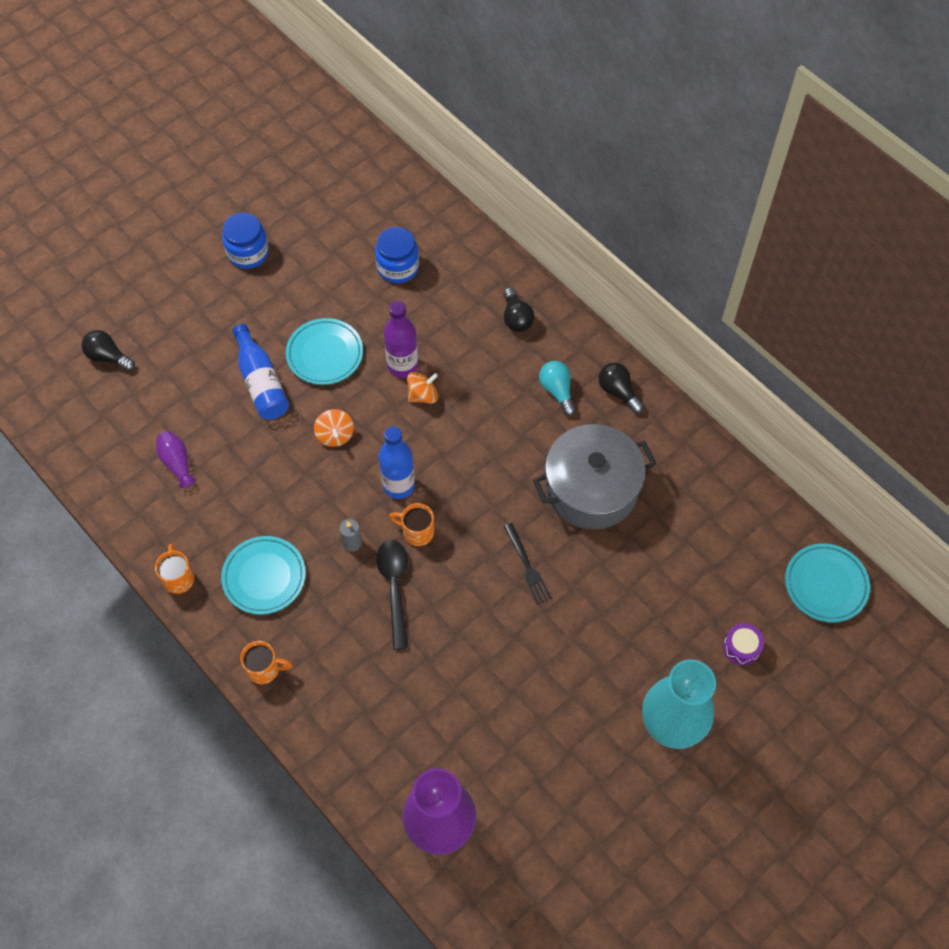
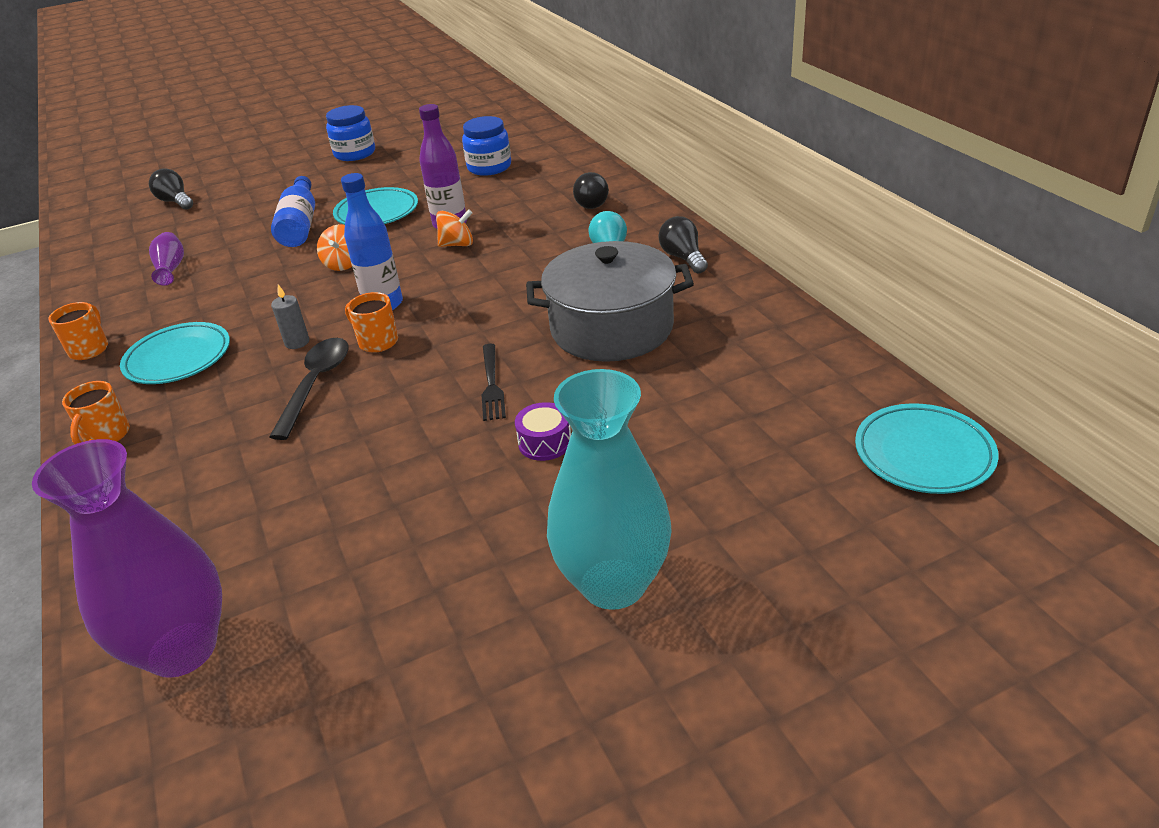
camera: 20 degrees right, 25 degrees down
(265, 669) = (106, 436): orange mug -> orange mug turned 75 degrees clockwise
(741, 647) = (764, 506): purple drum -> purple drum (545, 442)

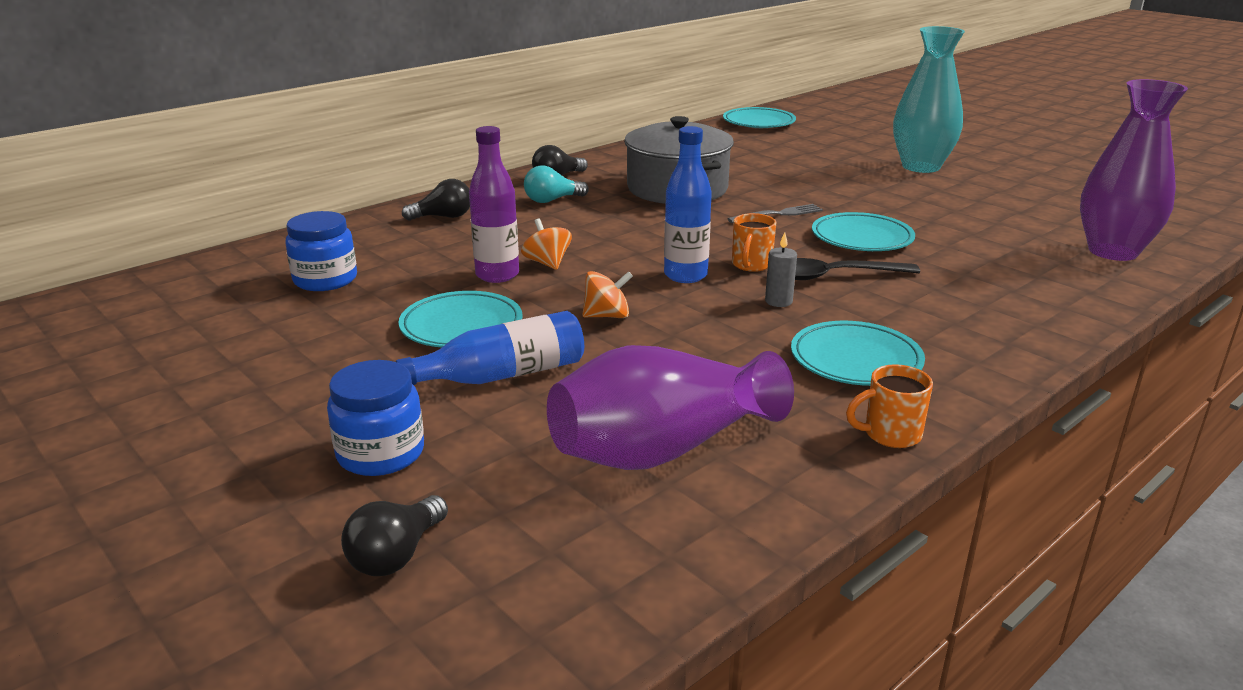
camera: 110 degrees left, 10 degrees down
(106, 436) = (1000, 354): orange mug -> none
(171, 269) = (663, 449): purple vase -> purple vase, size x2.23
(355, 153) = (216, 398): blue jar -> blue jar (381, 453)
(385, 428) = (862, 238): none -> turquoise plate
(492, 385) = (779, 214): black fork -> grey fork
(545, 442) = (827, 192): purple drum -> none

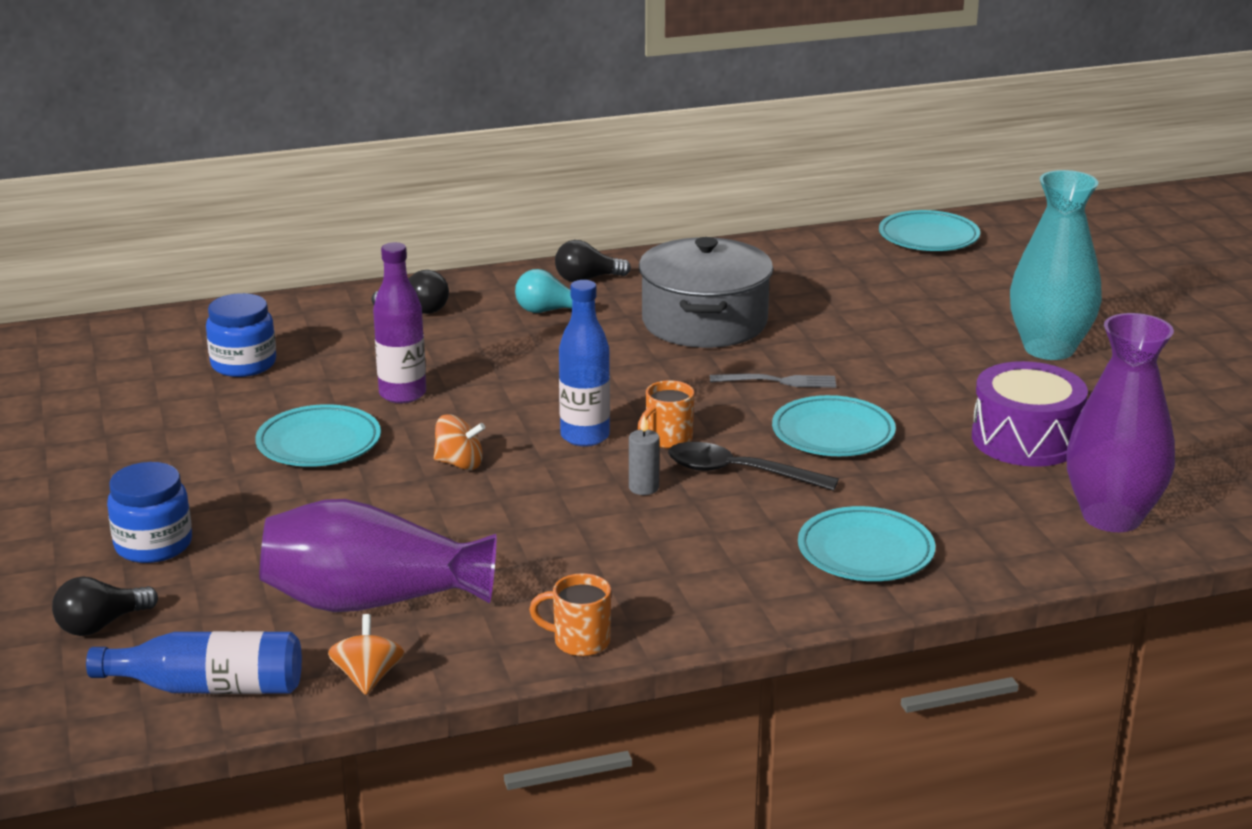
camera: 25 degrees right, 0 degrees up
(502, 375) = (308, 500): blue bottle -> blue bottle (209, 687)
(547, 263) = (463, 391): orange spinning top -> orange spinning top (368, 678)
(855, 360) = (640, 567): turquoise plate -> turquoise plate (865, 552)
(988, 218) = (1026, 439): none -> purple drum

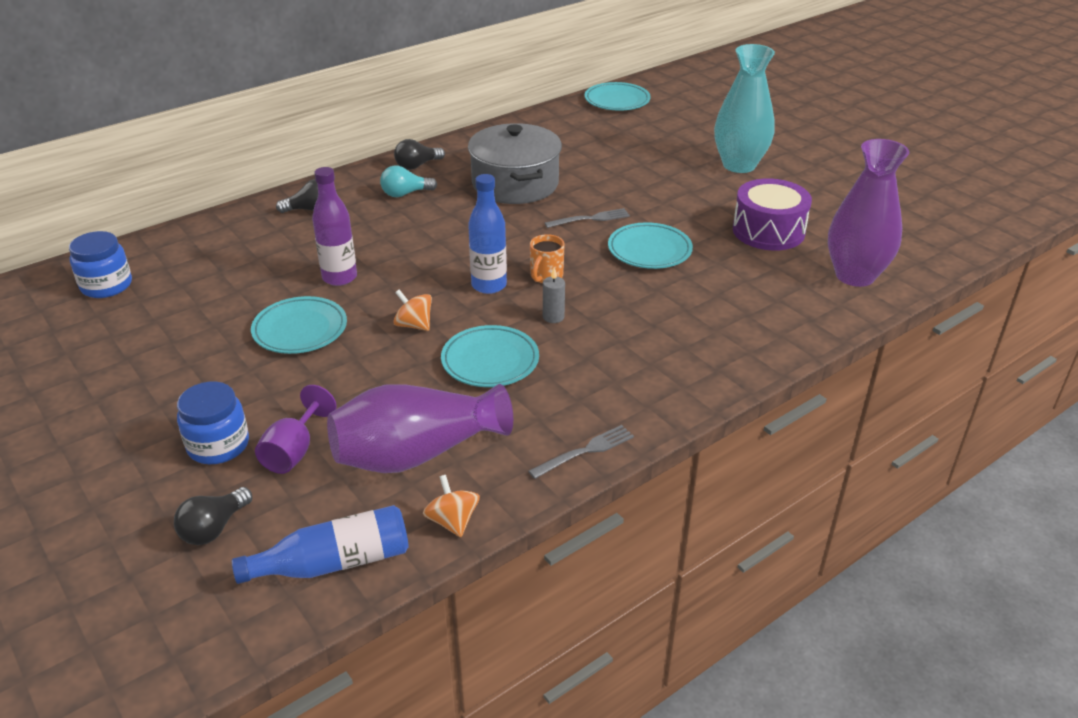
camera: 20 degrees left, 10 degrees up
(233, 568) = (294, 451): none -> purple goblet
(243, 364) = (205, 276): blue jar -> blue jar (106, 285)
(459, 464) = (414, 325): orange spinning top -> orange spinning top turned 135 degrees counterclockwise
(579, 642) = (586, 451): orange mug -> grey fork
(739, 472) = (608, 292): black spoon -> none
(865, 552) = (727, 334): turquoise plate -> turquoise plate (490, 361)

